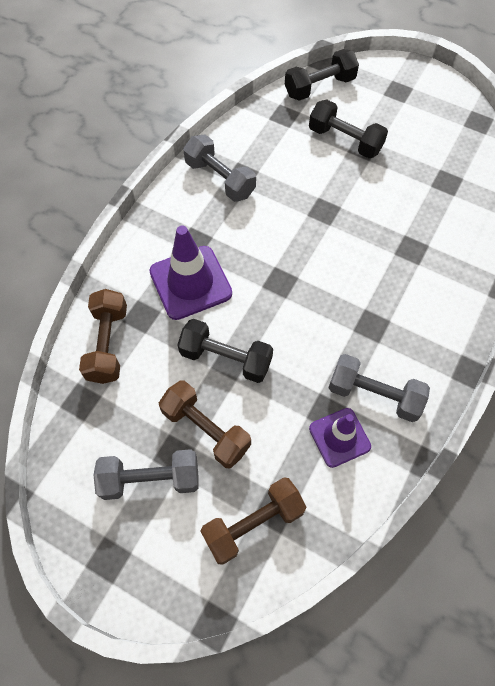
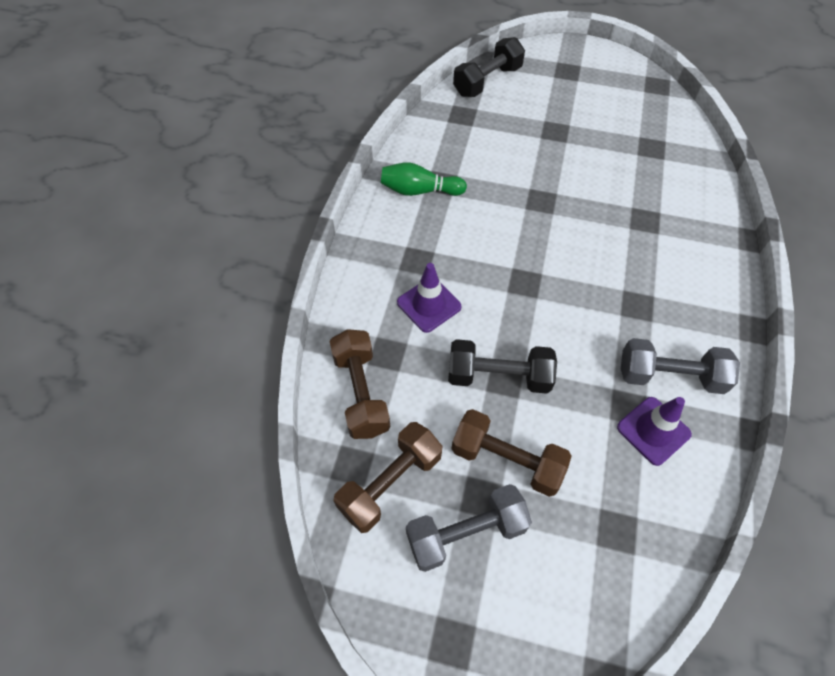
camera: 15 degrees left, 5 degrees down
(190, 282) = (429, 305): purple traffic cone -> purple traffic cone, size x0.64
(220, 179) = (419, 191): grey dumbbell -> green bowling pin
(253, 524) = (600, 551): brown dumbbell -> brown dumbbell (390, 483)
(345, 140) = (534, 127): black dumbbell -> none

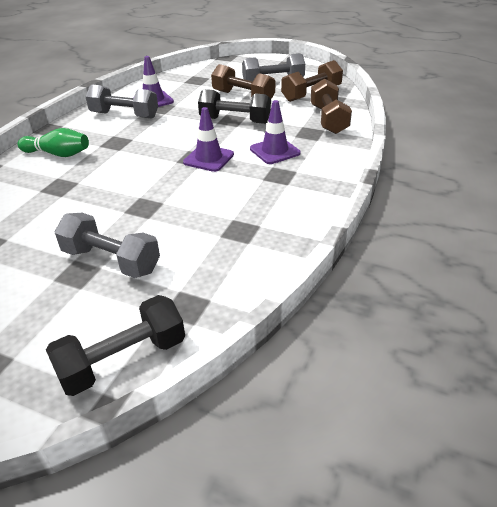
camera: 170 degrees left, 20 degrees down
(419, 191) = (266, 224): green bowling pin -> green bowling pin (58, 154)
(505, 282) = (208, 158): none -> purple traffic cone
(536, 143) = (111, 261): none -> grey dumbbell

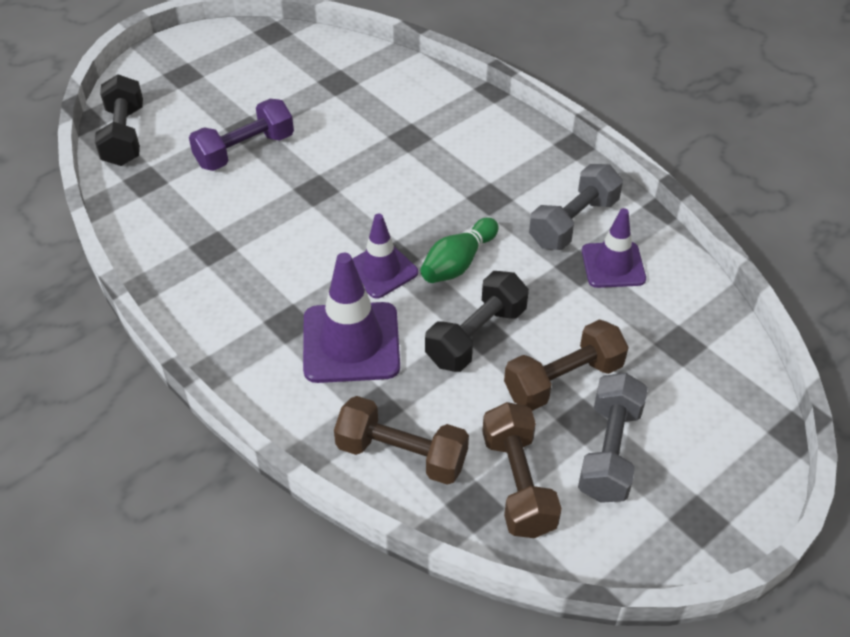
camera: 115 degrees right, 10 degrees up
(58, 154) = (490, 145): green bowling pin -> green bowling pin (458, 263)
(111, 261) = (245, 150): grey dumbbell -> purple dumbbell
(274, 151) = (351, 343): purple traffic cone -> purple traffic cone, size x1.55

